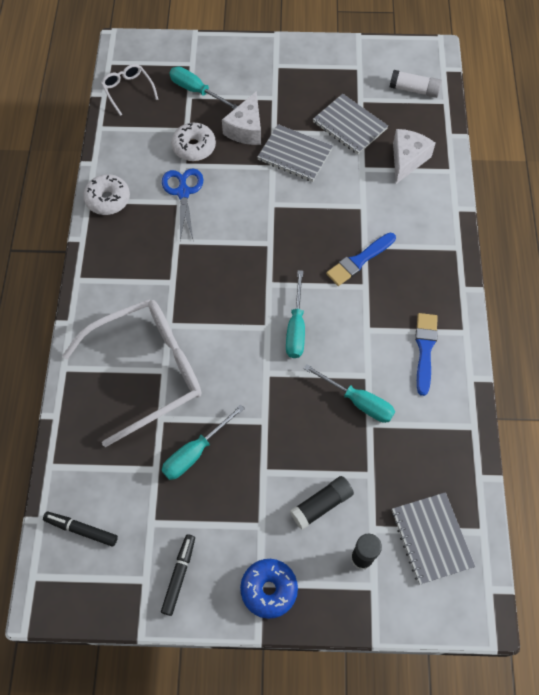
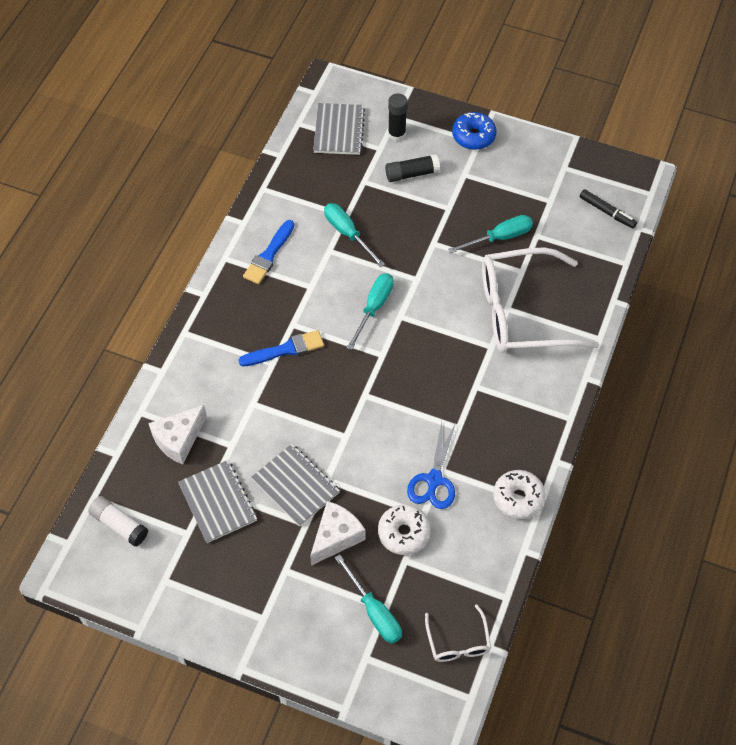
camera: 160 degrees left, 5 degrees down
(179, 576) = (538, 162): black marker -> none

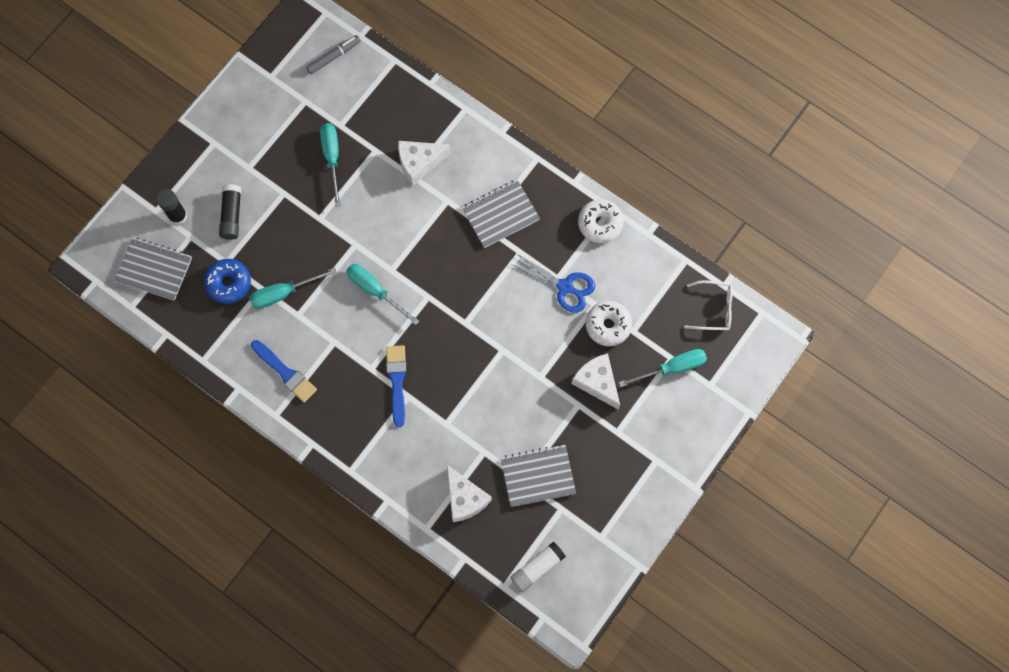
camera: 75 degrees left, 15 degrees up
(295, 486) = (540, 405): grey notebook -> grey notebook (500, 214)
(473, 136) = (205, 145): blue donut -> blue donut (229, 283)
(523, 312) = (419, 163): white glasses -> white cheese
(606, 212) = (333, 57): black marker -> grey marker

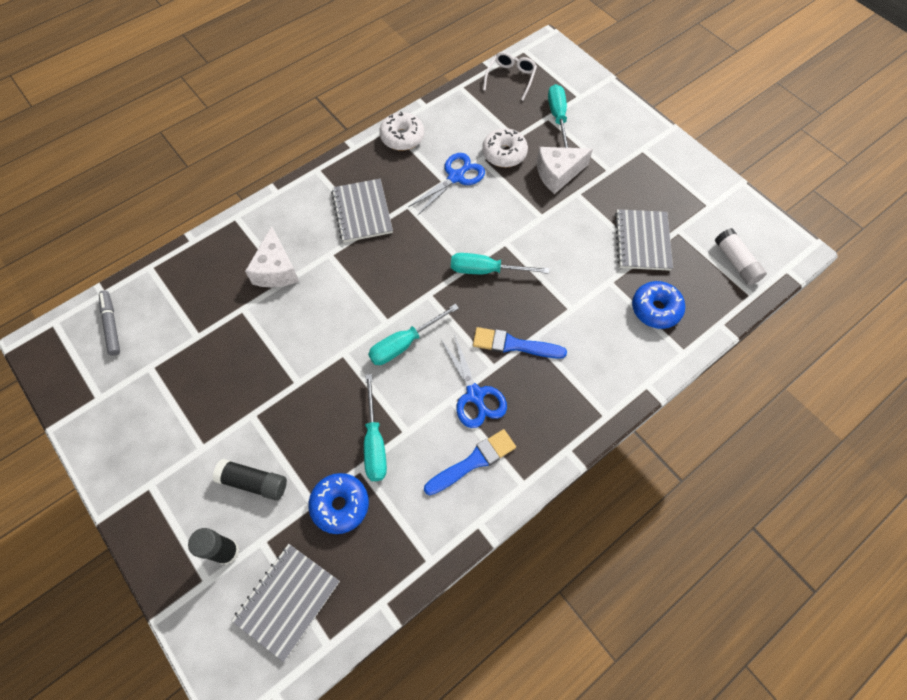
camera: 75 degrees left, 10 degrees down
(332, 158) = (231, 353): turquoise screwdriver -> turquoise screwdriver (486, 270)
(342, 360) = (475, 395): none -> blue scissors
(465, 498) = (655, 309): white cheese -> blue donut

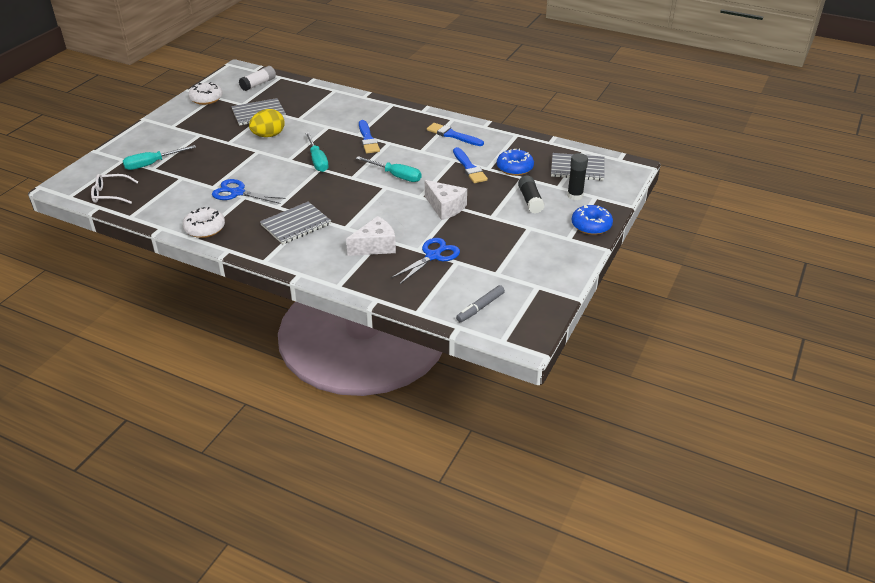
camera: 115 degrees left, 25 degrees down
(374, 442) = (469, 168): turquoise screwdriver -> blue brush
(475, 395) = (412, 144): blue scissors -> blue scissors (433, 256)
(504, 153) = (202, 178): white donut -> white donut (206, 99)
(558, 174) = (213, 152): white cheese -> white cheese (445, 207)
(576, 237) = (268, 135): none -> yellow egg
(655, 309) = (309, 102): blue donut -> blue donut (591, 226)

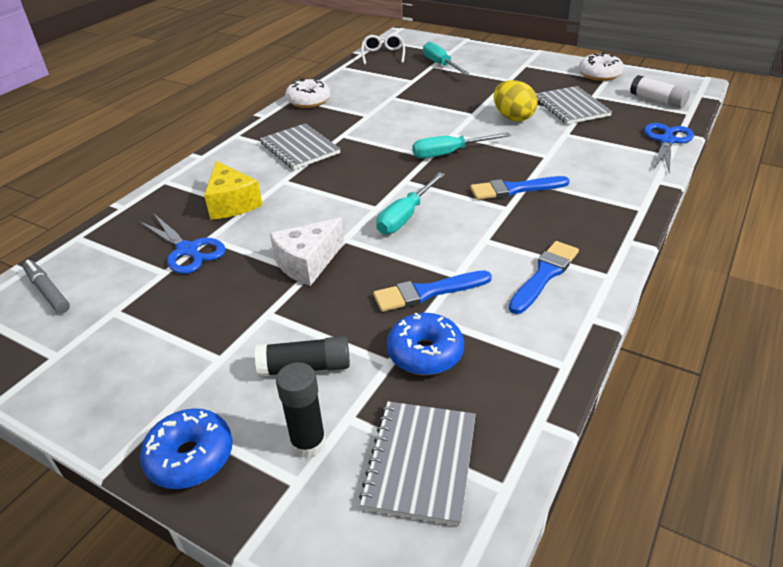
camera: 95 degrees right, 0 degrees up
(237, 193) = (376, 111): blue scissors -> blue scissors (667, 141)
(375, 246) = (232, 203): white cheese -> yellow cheese

